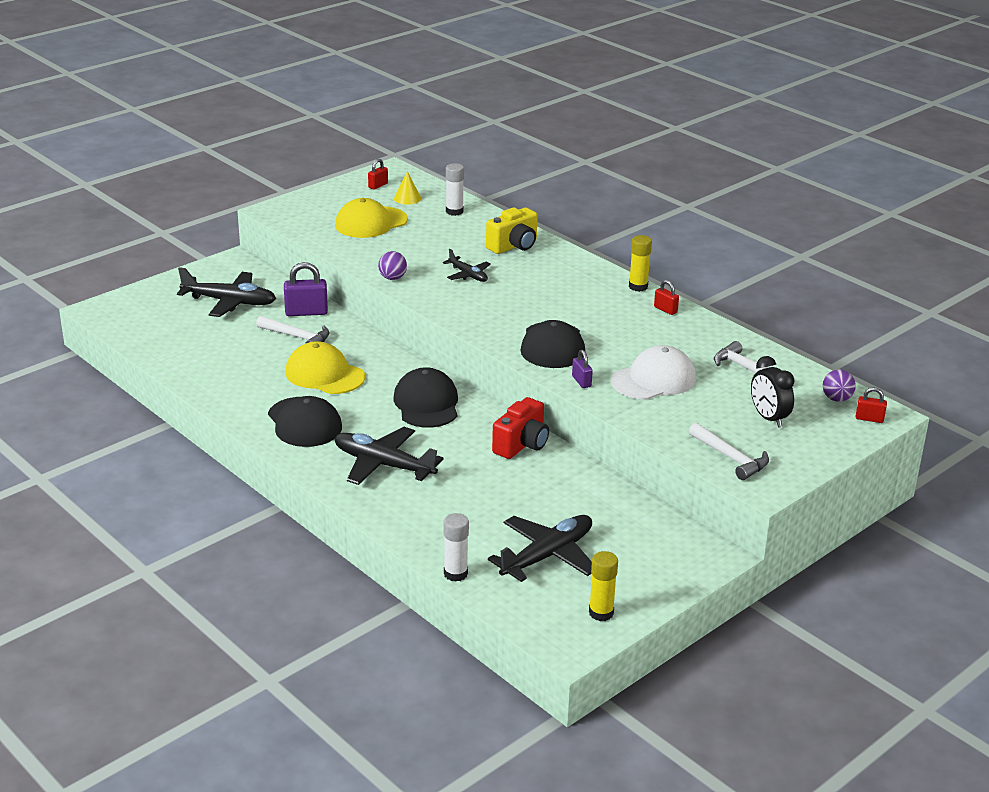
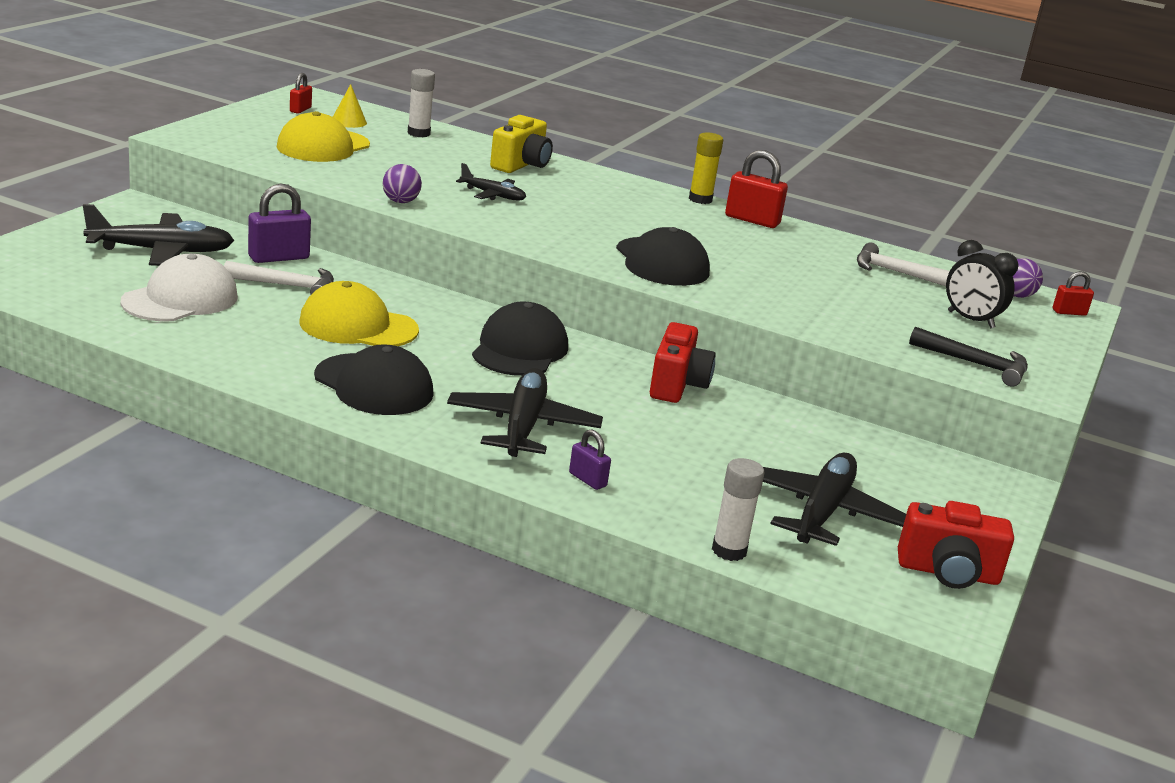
camera: 25 degrees left, 5 degrees down
(384, 465) = (523, 426): black plane -> black plane turned 90 degrees clockwise
(426, 403) = (520, 349): black cap -> black cap turned 45 degrees clockwise
(581, 381) = (731, 297): purple padlock -> purple padlock (587, 479)
(601, 613) = (948, 573): yellow glue stick -> red camera
(654, 379) = (810, 290): white cap -> white cap (180, 299)
(665, 310) = (752, 220): red padlock -> red padlock, size x1.77
(731, 458) = (976, 364): white hammer -> black hammer

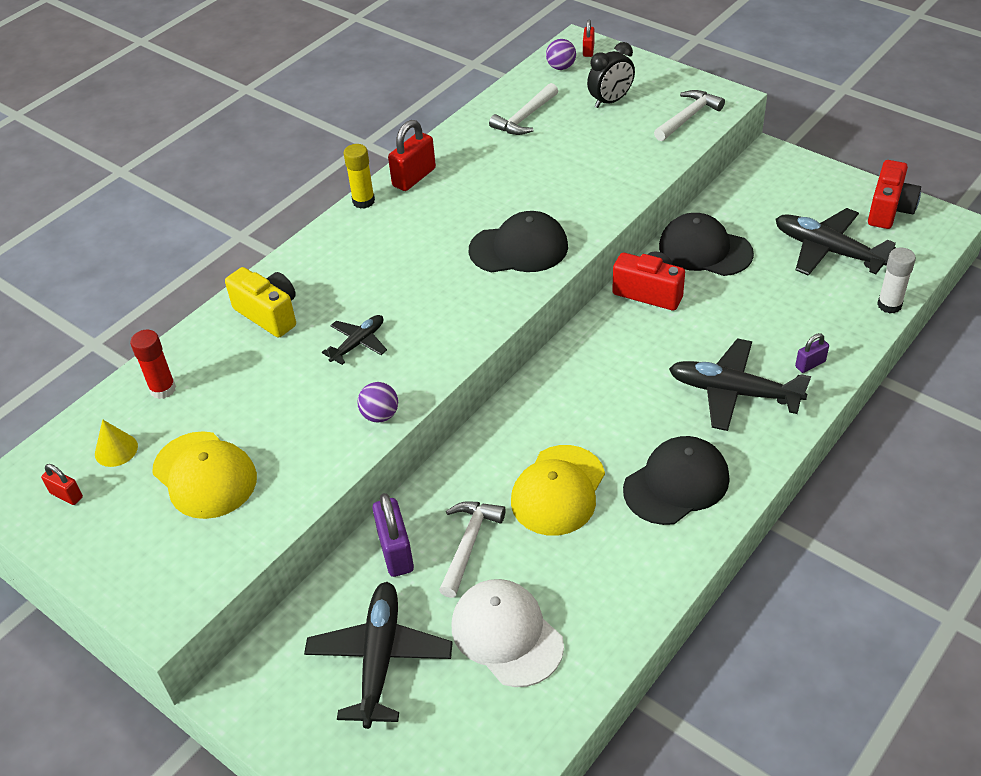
camera: 70 degrees left, 20 degrees up
(418, 133) = (163, 389): white glue stick -> red glue stick
(520, 349) = (594, 380): black cap -> black cap (704, 250)
(976, 364) = (688, 117): black hammer -> white hammer

